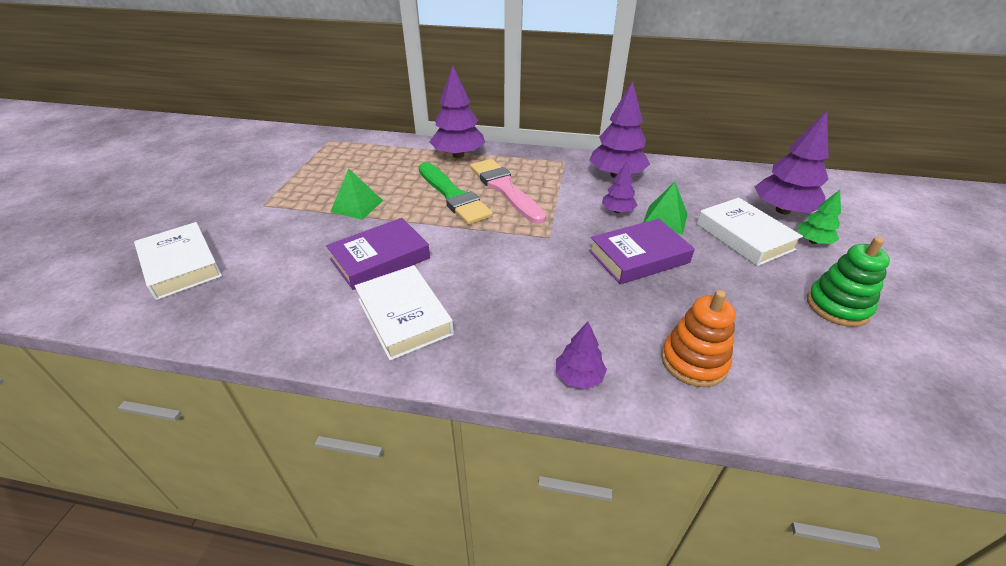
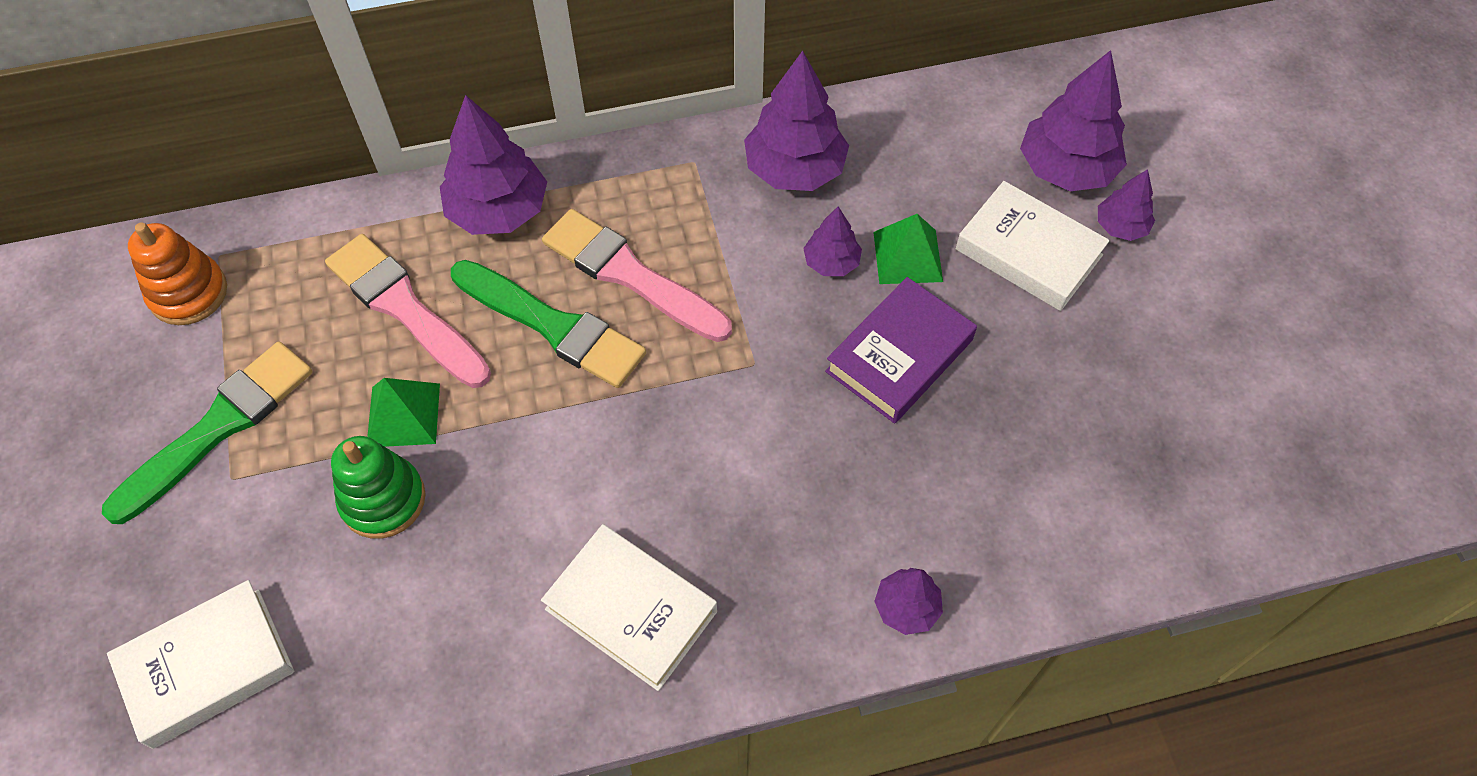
camera: 25 degrees left, 20 degrees up
(181, 265) = (207, 667): white book -> white book turned 60 degrees counterclockwise
(275, 188) = (219, 427): none -> green brush
(380, 259) = (523, 517): purple book -> none
(390, 173) = (405, 308): none -> pink brush
(693, 361) = (1031, 522): orange stacking toy -> orange stacking toy (188, 293)
(813, 241) = (1120, 227): green tree -> purple tree
(837, 306) = (1173, 350): green stacking toy -> green stacking toy (383, 500)

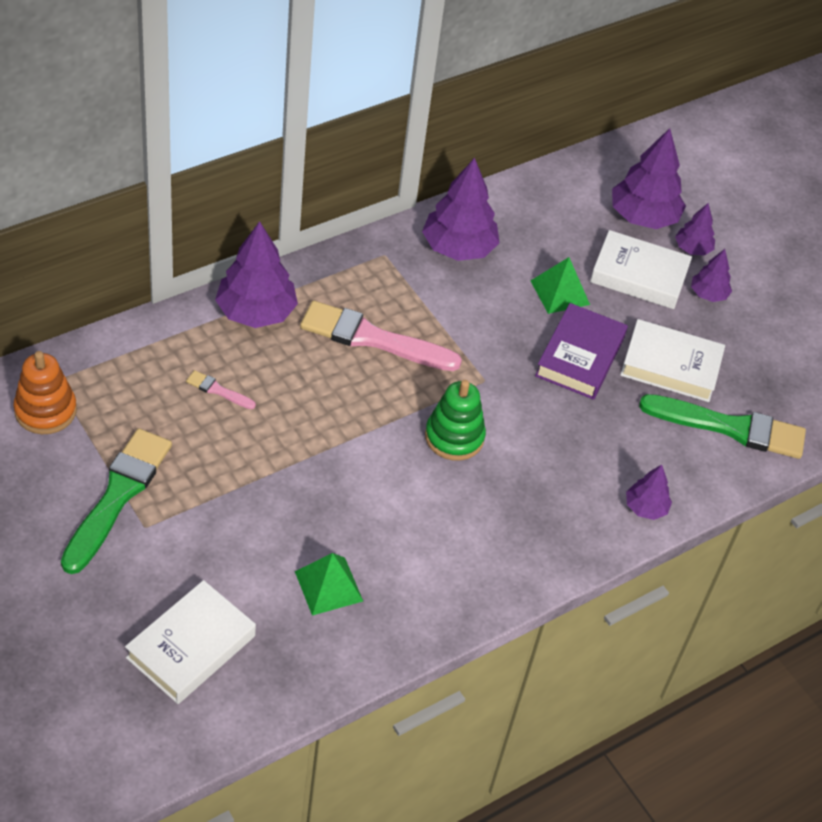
camera: 25 degrees left, 10 degrees down
(383, 500) = (264, 517): green stacking toy -> green stacking toy (454, 437)
(403, 415) = (252, 460): green pyramid -> green pyramid (328, 586)
(405, 308) = (218, 390): pink brush -> pink brush, size x0.44
(553, 326) = (333, 382): green brush -> green brush (730, 427)
(631, 610) = (468, 548): white book -> white book (670, 366)
(831, 262) = (510, 305): purple tree -> purple tree (708, 294)

